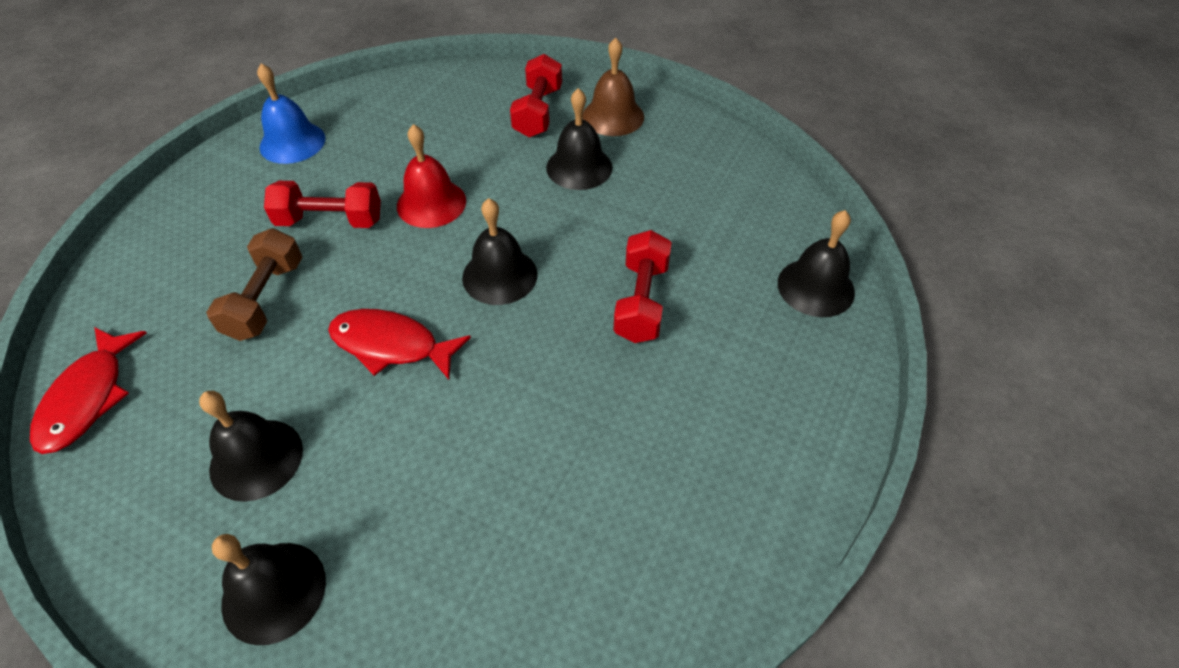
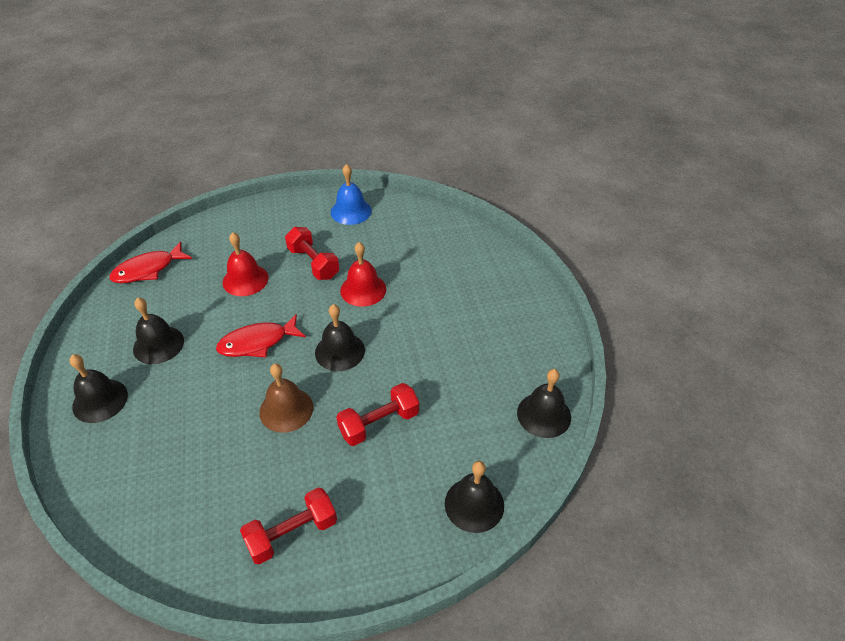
camera: 50 degrees right, 5 degrees down
(266, 299) = (245, 280): brown dumbbell -> red bell
(391, 345) = (257, 342): red fish -> red fish turned 90 degrees counterclockwise
(538, 112) = (481, 281): red dumbbell -> red dumbbell (292, 533)
(579, 167) = (455, 328): black bell -> black bell (544, 415)
(613, 116) = (517, 314): brown bell -> brown bell (286, 409)

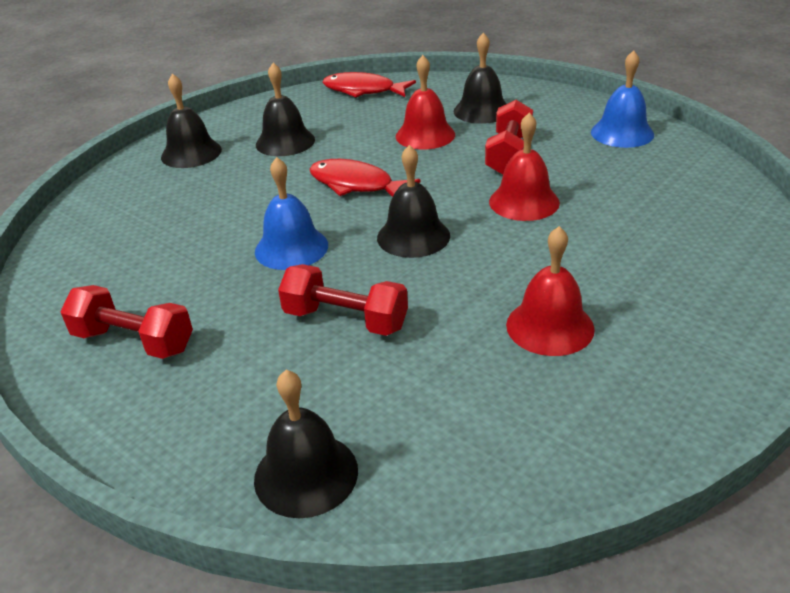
camera: 55 degrees right, 10 degrees down
(286, 409) = (291, 248): brown bell -> blue bell
(465, 351) = (550, 326): none -> red bell
(544, 415) = (544, 466): black bell -> black bell (482, 111)

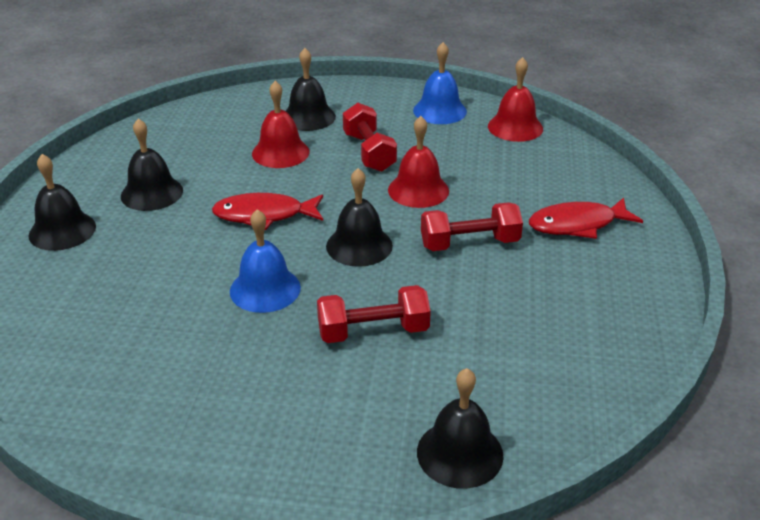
camera: 35 degrees left, 0 degrees up
(134, 341) = (208, 418): red dumbbell -> red dumbbell (469, 243)
(363, 90) = (177, 122): red fish -> red fish (577, 225)
(550, 326) = (524, 282): red bell -> red bell (515, 127)

